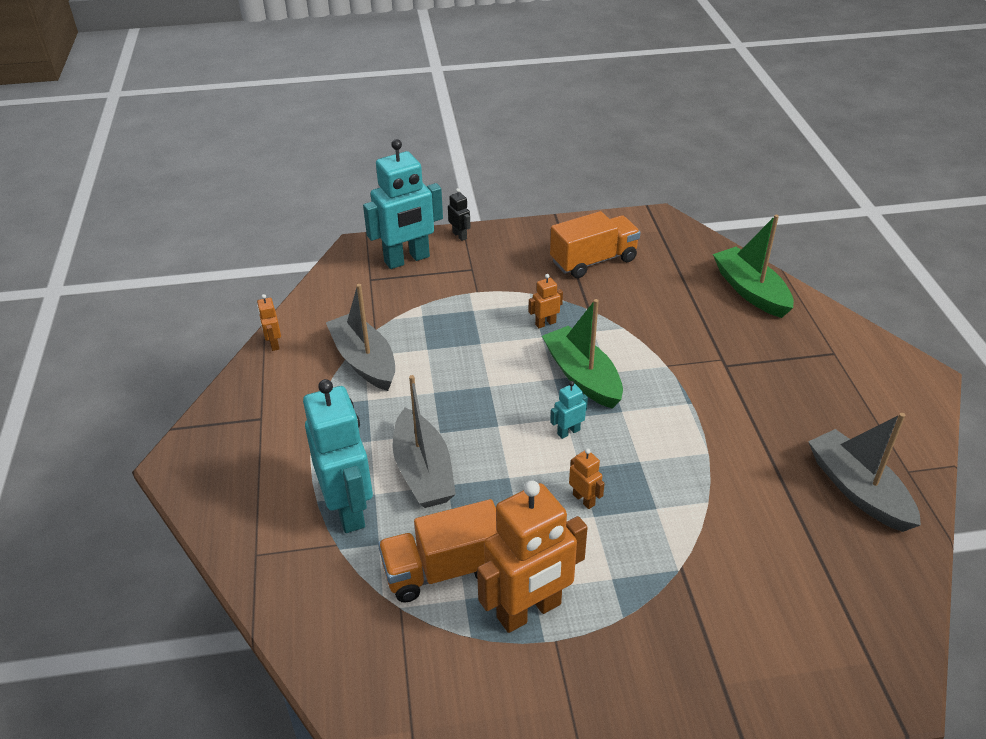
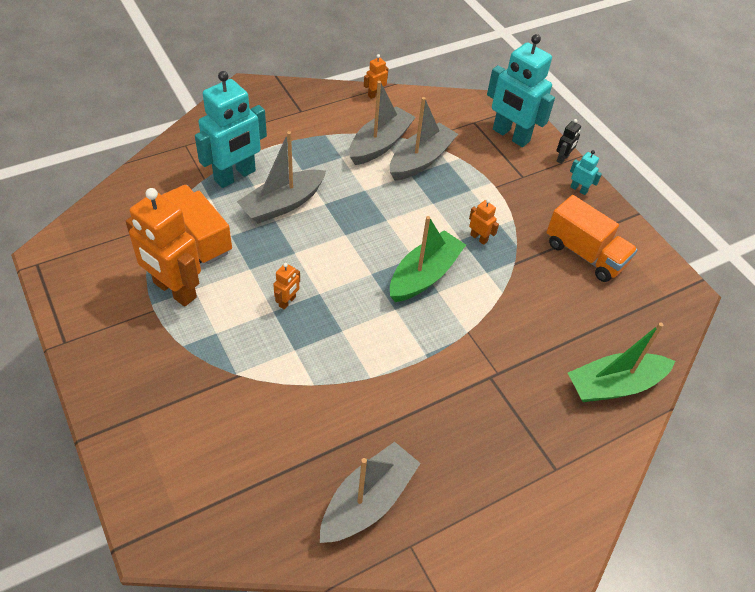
camera: 65 degrees right, 10 degrees up
(409, 335) = (421, 160): none -> grey boat
(568, 432) = (356, 278): turquoise robot -> turquoise robot (578, 189)
(750, 291) = (614, 385): green boat -> green boat turned 150 degrees counterclockwise

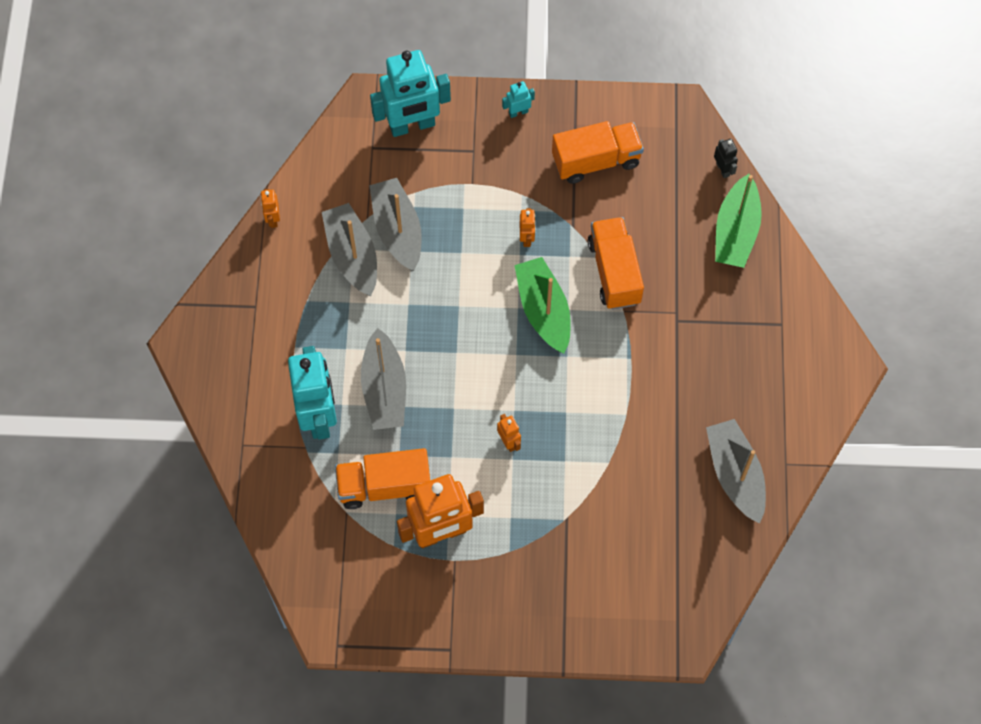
camera: 55 degrees left, 15 degrees up
(479, 238) = (527, 238): orange robot -> orange robot turned 105 degrees clockwise
(498, 309) = (614, 272): none -> orange truck
(562, 158) = (471, 99): black robot -> black robot (723, 169)

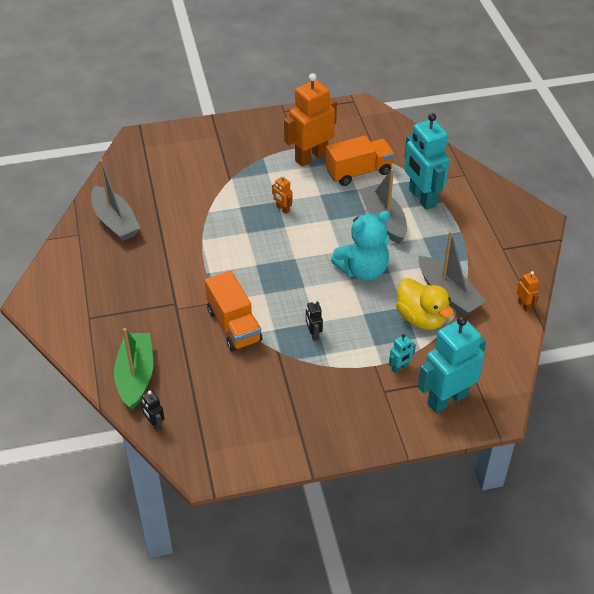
camera: 165 degrees right, 20 degrees down
(397, 230) = (421, 318): grey boat -> yellow duck
(439, 315) = (363, 270): none -> turquoise teddy bear
(518, 112) = (357, 432): turquoise robot -> turquoise robot (399, 368)
(527, 238) = (313, 334): orange robot -> black robot
(543, 310) = (283, 289): green boat -> none
(596, 161) = (272, 406): orange truck -> none

